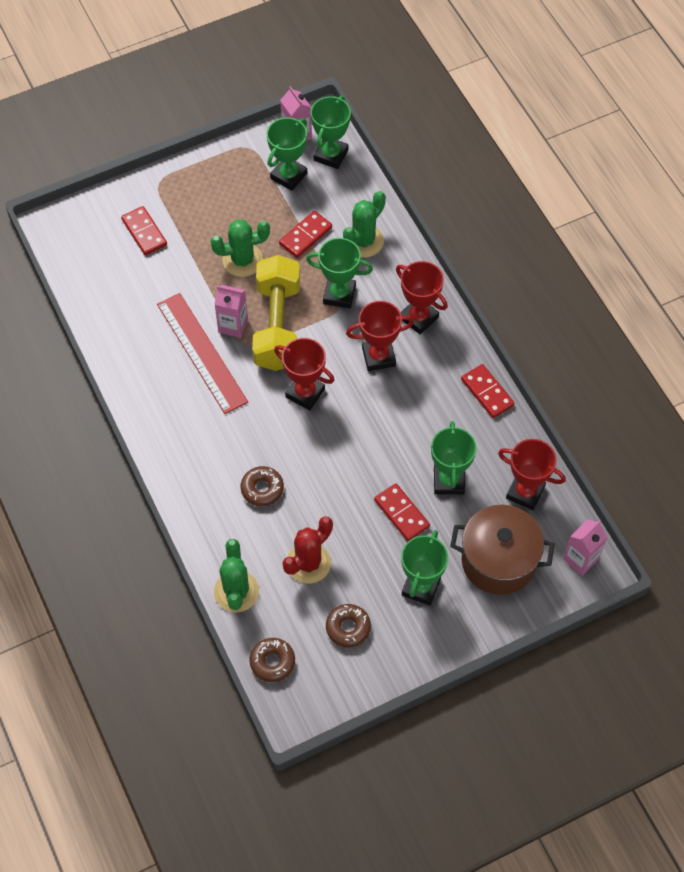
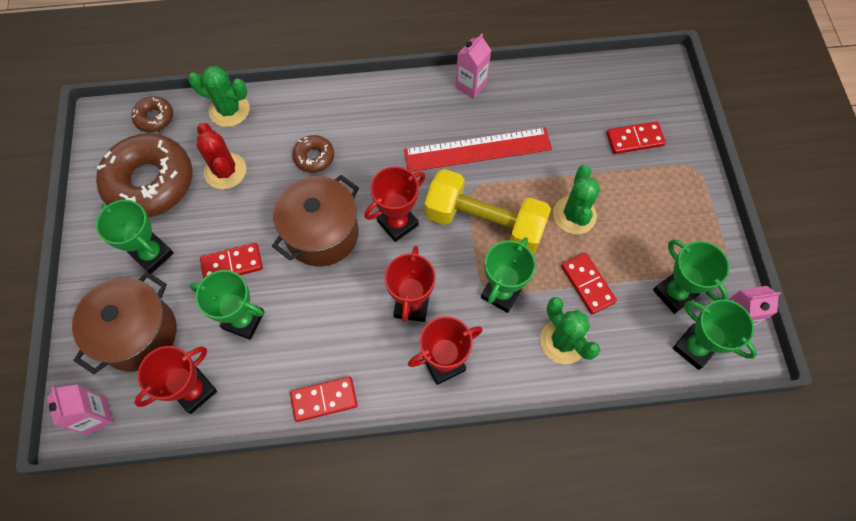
camera: 110 degrees right, 5 degrees up
(233, 325) = (498, 184): pink carton -> pink carton (471, 85)
(341, 451) = (322, 234): none -> brown pot
(348, 628) = (150, 182): brown donut -> brown donut, size x2.17

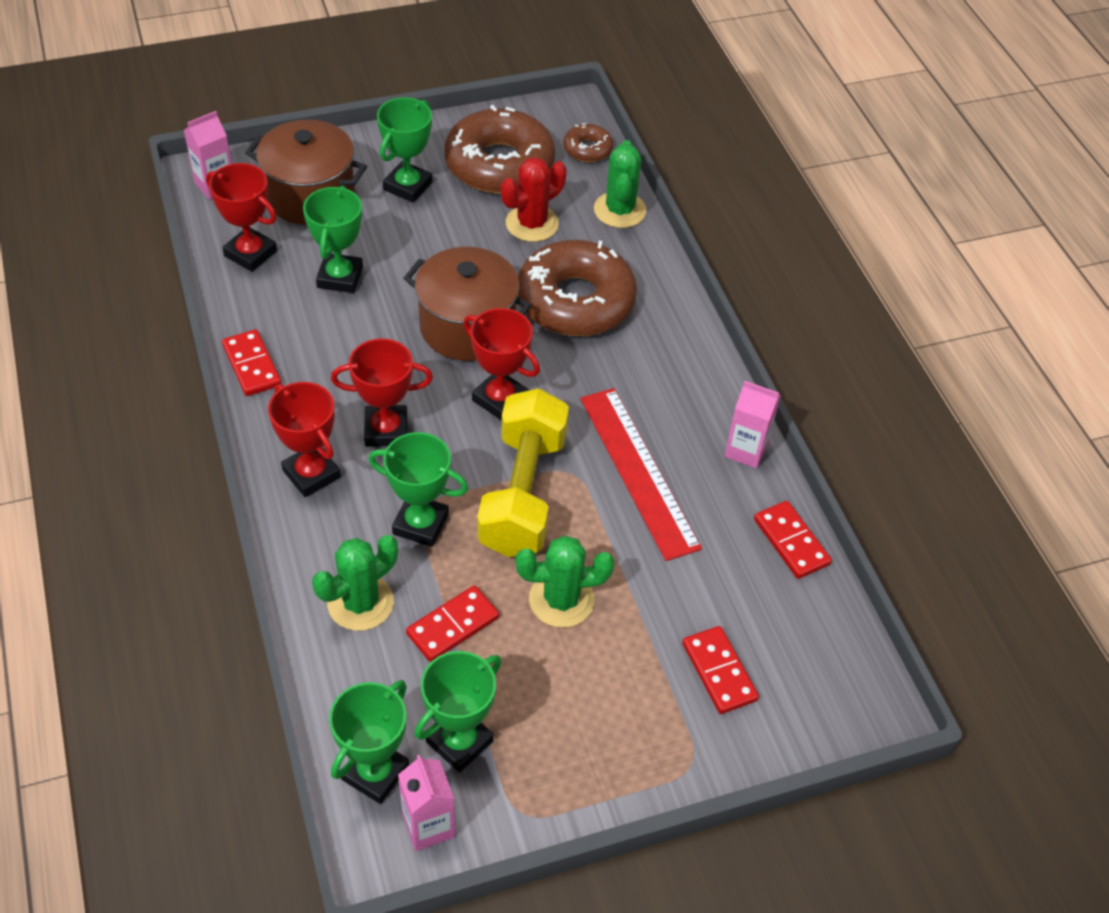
camera: 75 degrees right, 15 degrees down
(232, 264) = (409, 254): red domino -> red domino (791, 542)
(314, 157) = (575, 301): brown donut -> brown donut, size x2.17

